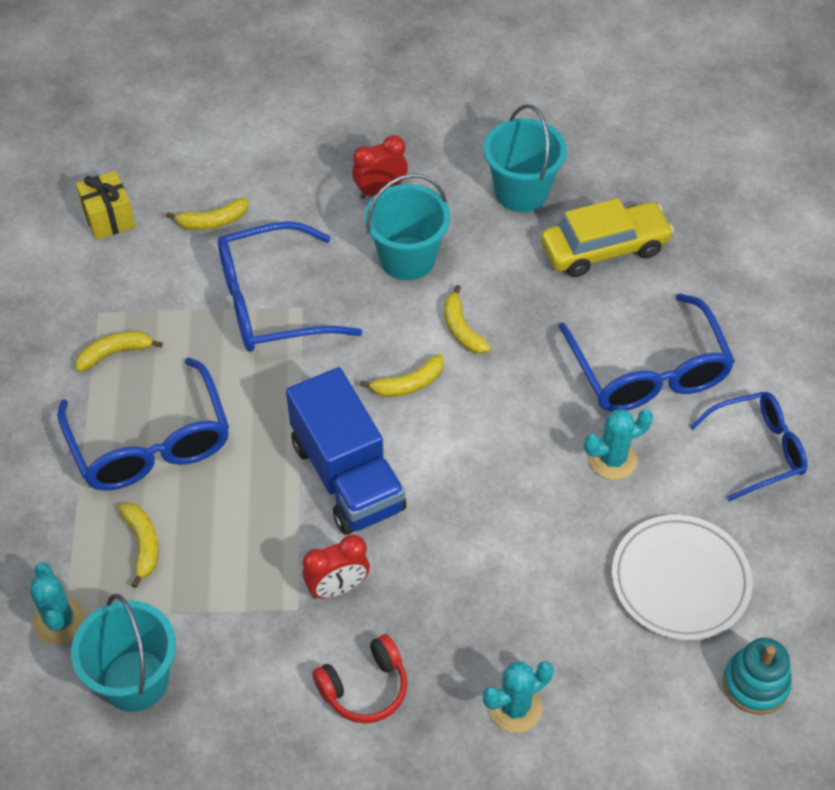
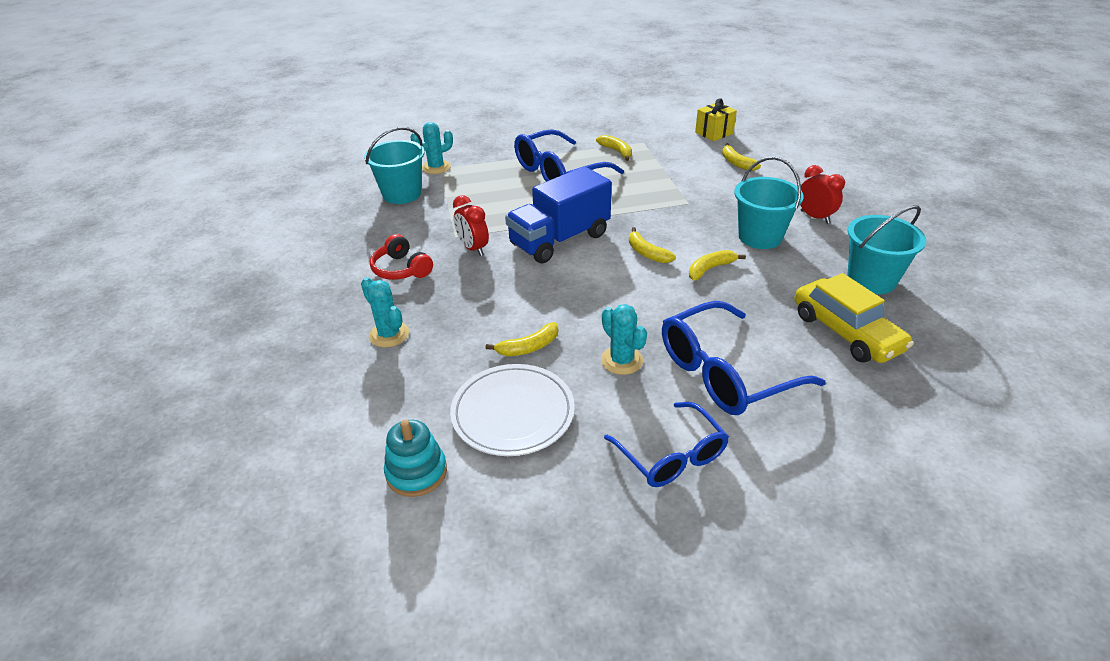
camera: 80 degrees right, 15 degrees down
(143, 544) = (489, 181): yellow banana -> yellow banana (528, 347)
(271, 303) = (684, 192): blue glasses -> none

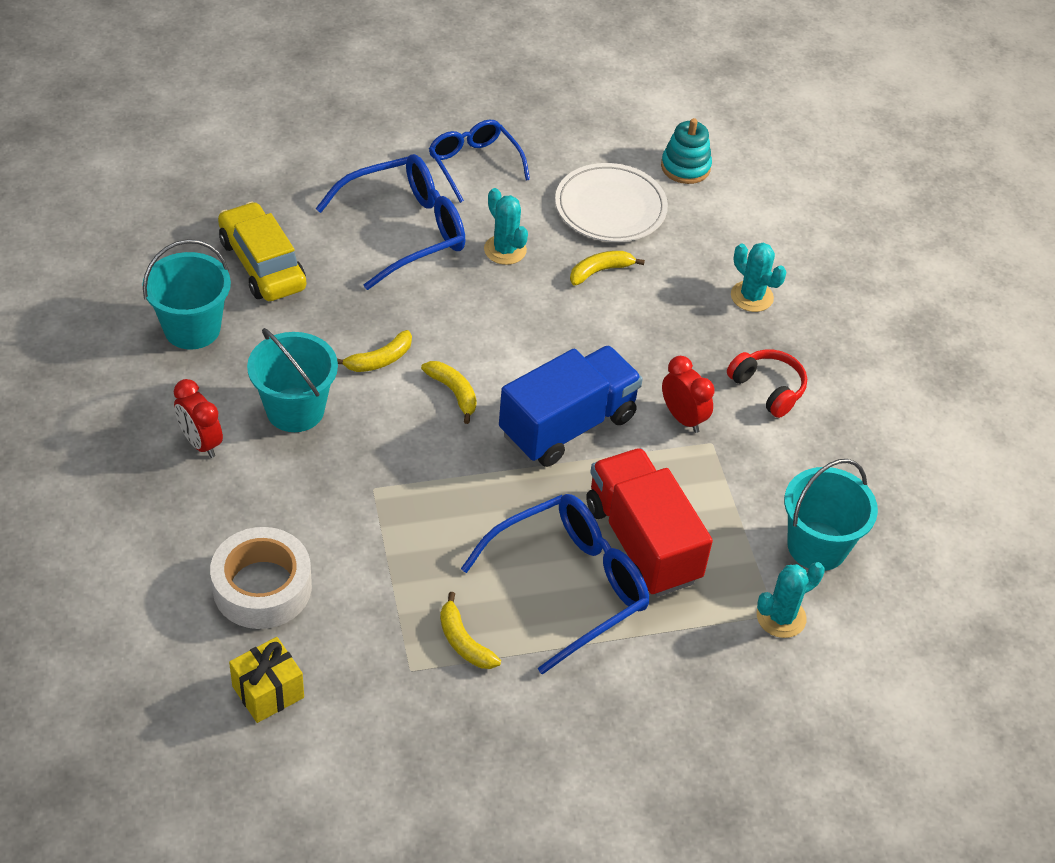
camera: 175 degrees right, 10 degrees up
(513, 190) = (642, 542): none -> red truck
(736, 163) = (262, 587): yellow banana -> white tape

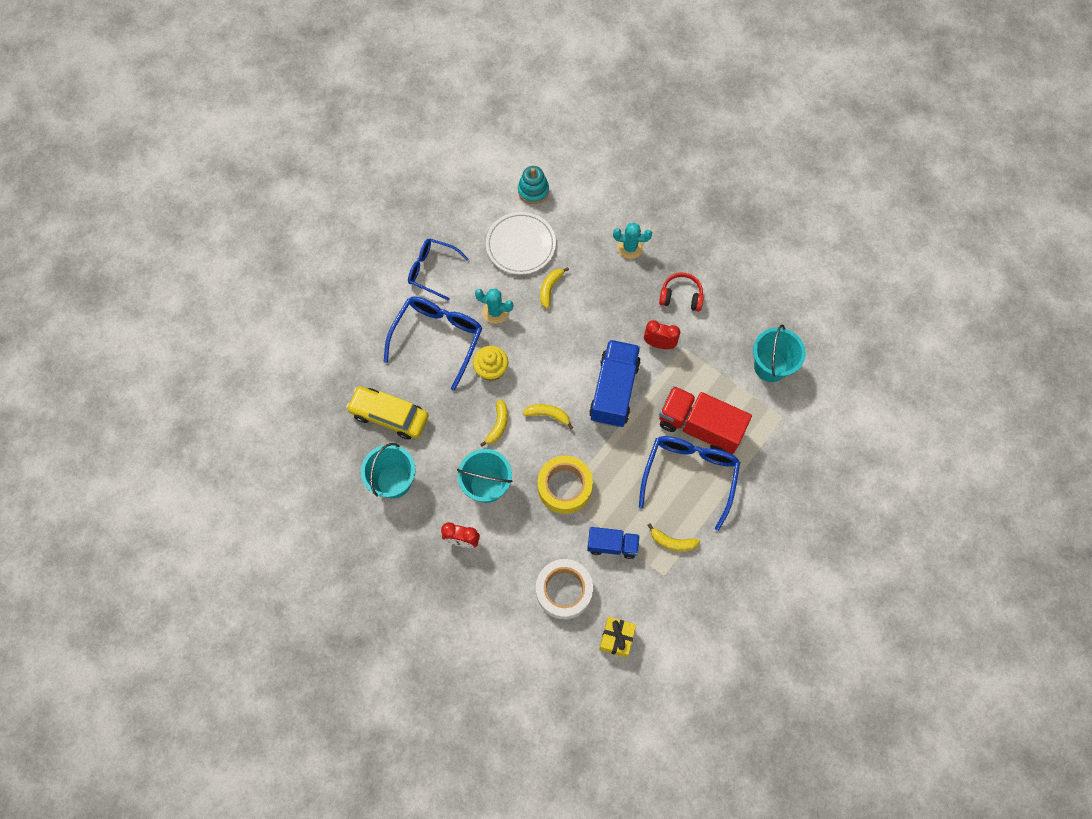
camera: 35 degrees left, 20 degrees up
(380, 585) = (612, 545): none -> blue truck
(389, 479) = (564, 487): none -> yellow tape
(435, 301) = (491, 369): none -> yellow cupcake
(781, 617) = (786, 416): turquoise cactus -> none

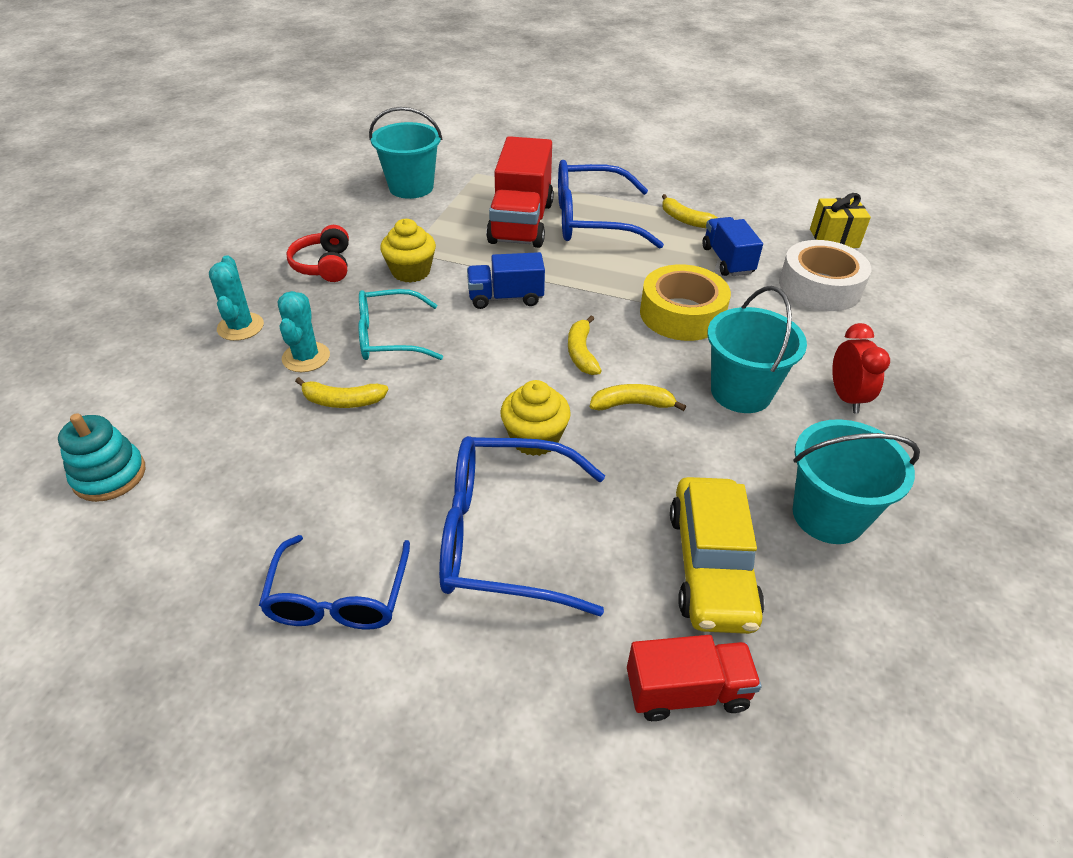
camera: 110 degrees left, 25 degrees down
(342, 380) = (687, 691): none -> red truck
(495, 312) = (413, 463): turquoise cactus -> turquoise cactus (306, 357)
(520, 245) = (250, 463): white plate -> none
(596, 319) = (389, 337): none -> turquoise glasses
(614, 390) = (505, 298): blue truck -> blue truck, size x0.58
(659, 344) = (411, 271): red clock -> yellow cupcake
(672, 542) = (685, 220): yellow banana -> yellow banana turned 135 degrees clockwise

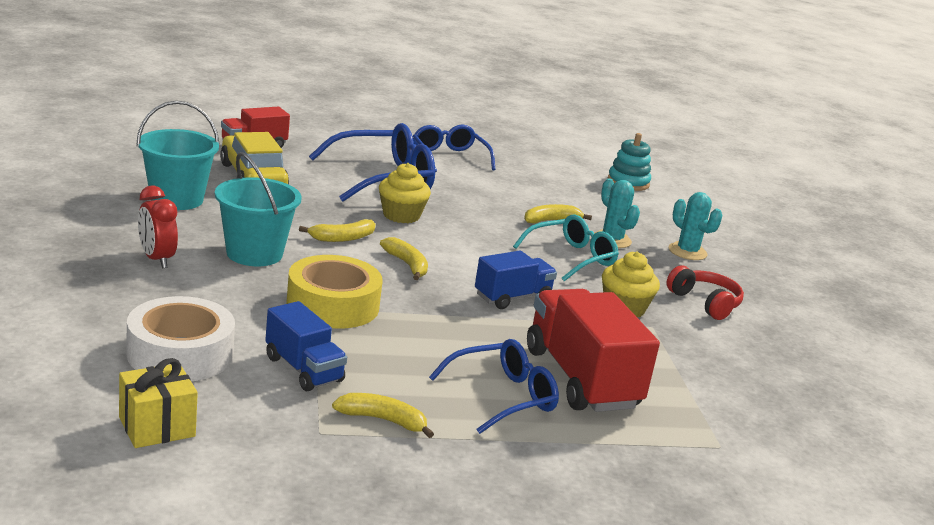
camera: 150 degrees right, 20 degrees down
(411, 187) = (762, 405): turquoise bucket -> none
(591, 220) = (503, 396): blue glasses -> blue glasses, size x0.66

